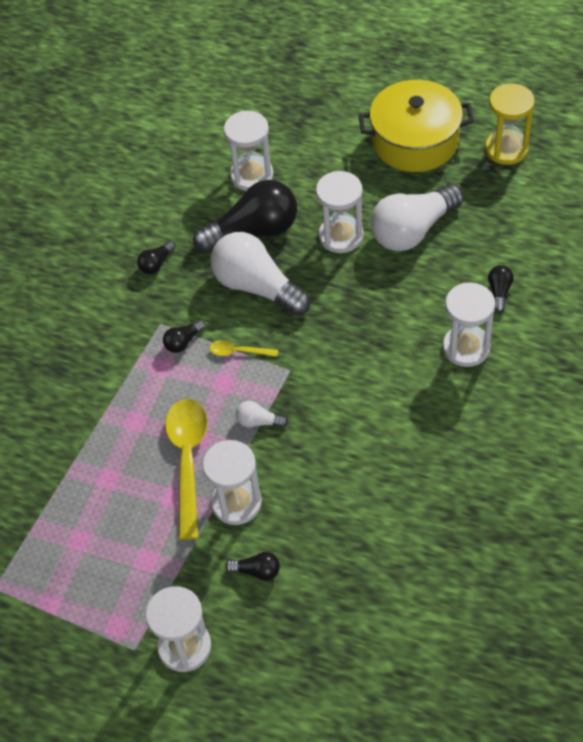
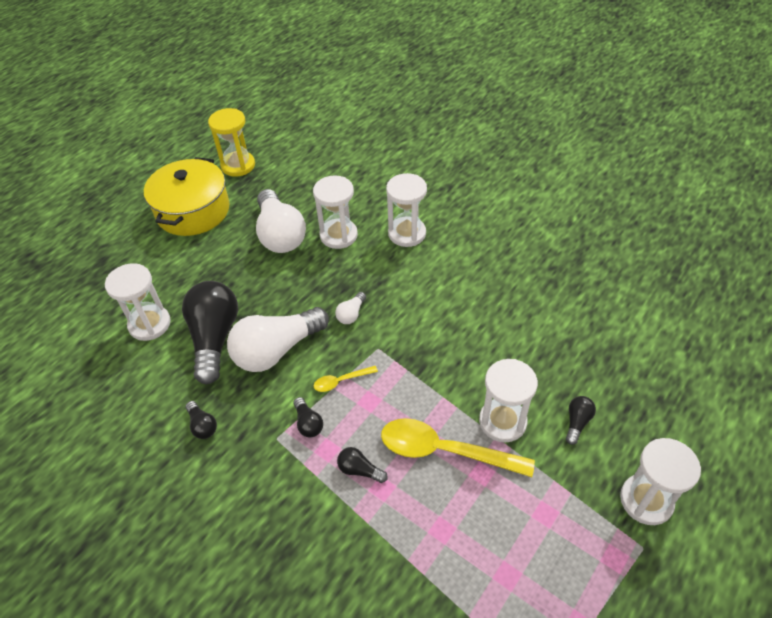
camera: 75 degrees left, 5 degrees down
(238, 352) = (341, 381): yellow spoon -> yellow spoon turned 45 degrees clockwise
(258, 422) = (423, 384): white light bulb -> white light bulb (351, 314)
(341, 236) = (257, 279): white hourglass -> white hourglass (338, 235)
(499, 292) = (365, 203): black light bulb -> black light bulb (359, 470)

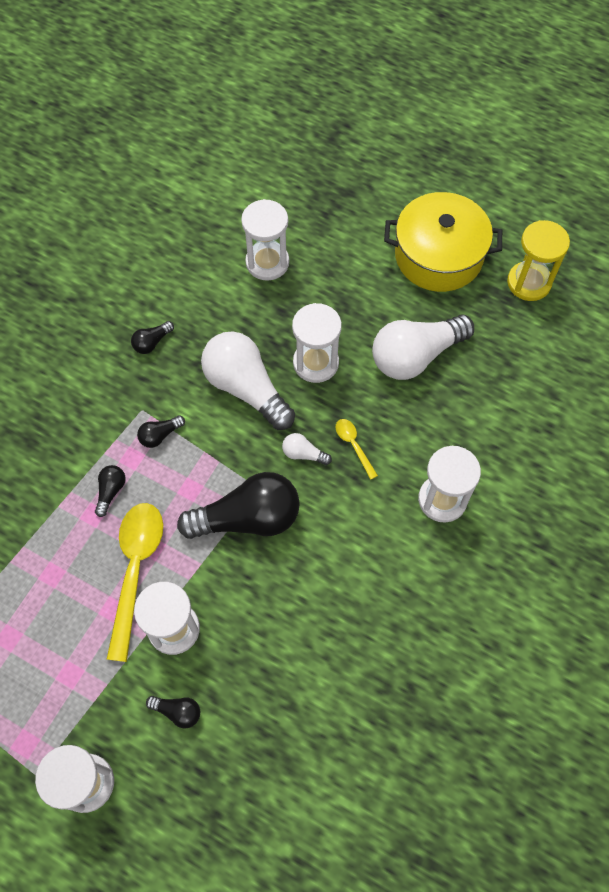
camera: 80 degrees right, 15 degrees up
(214, 338) = (255, 326): black light bulb -> black light bulb (248, 518)
(338, 235) = (425, 420): white hourglass -> white hourglass (316, 363)
(341, 381) = (212, 458): yellow spoon -> yellow spoon (353, 445)

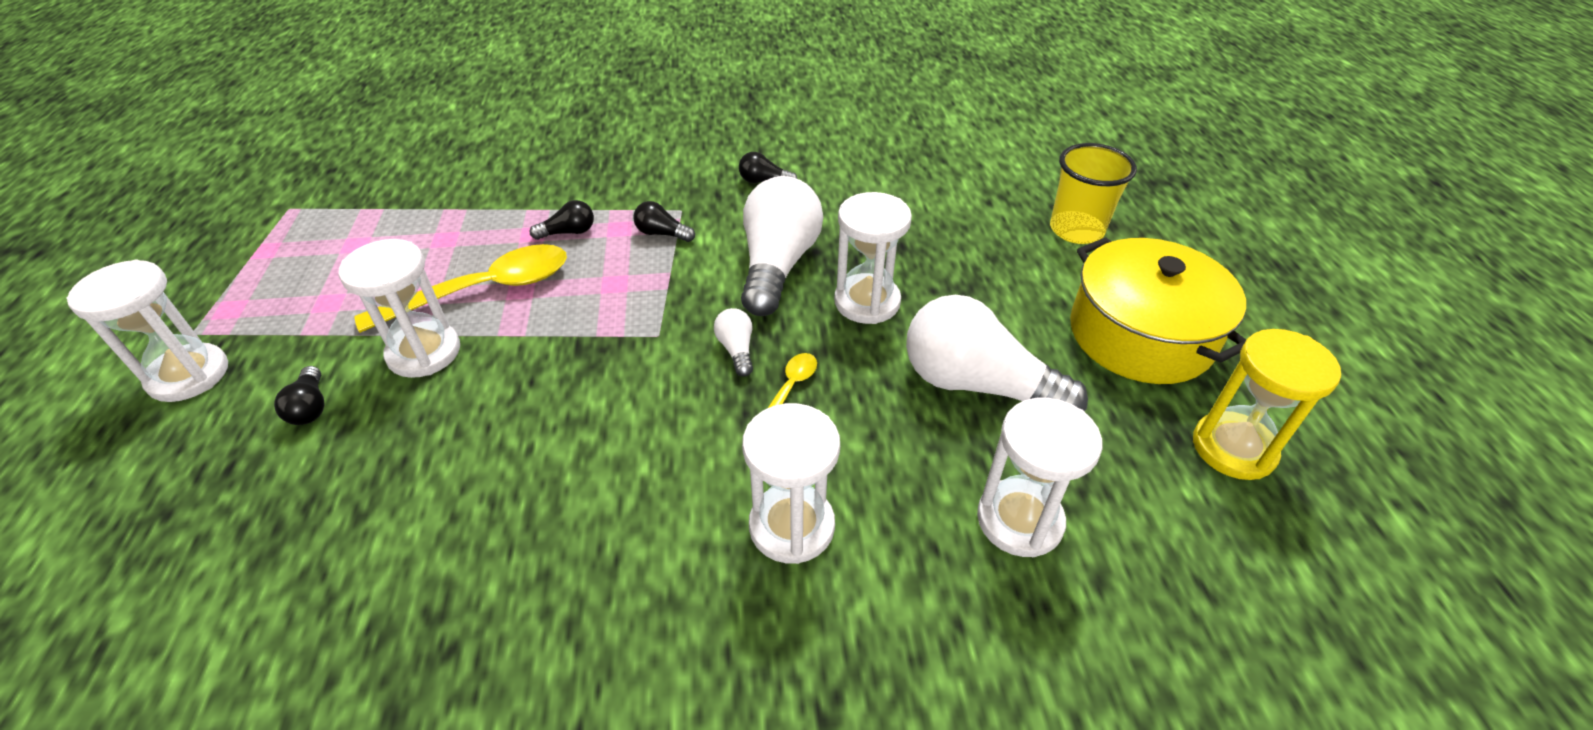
camera: 55 degrees right, 20 degrees down
(248, 518) = (611, 344): black light bulb -> none
(267, 262) = (946, 209): white hourglass -> white hourglass (1019, 520)
(340, 213) = (1076, 230): none -> yellow cup

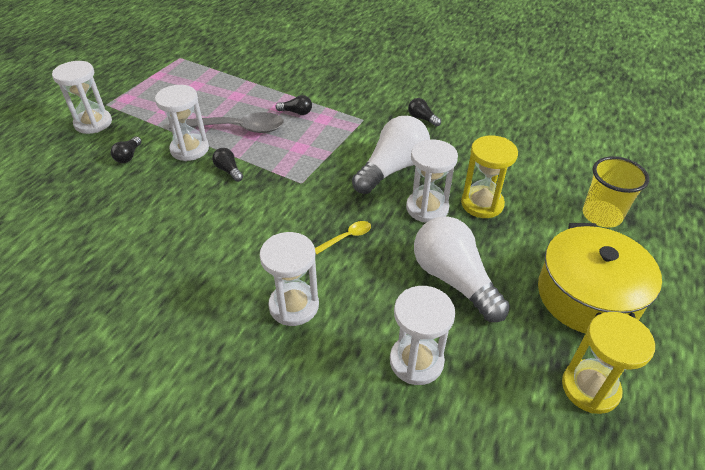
camera: 30 degrees right, 0 degrees up
(484, 290) = (236, 128): yellow spoon -> grey spoon
(662, 234) = (343, 129): black light bulb -> black light bulb (228, 170)
(736, 350) = (335, 206): white light bulb -> none
(931, 269) = (482, 204): none -> yellow hourglass

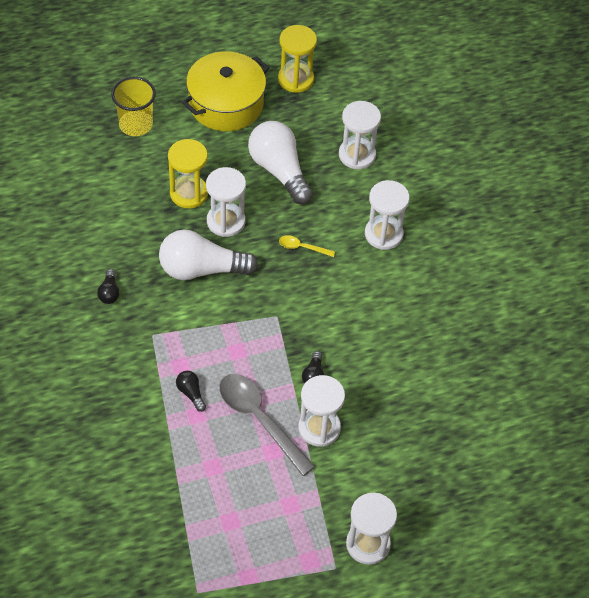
camera: 135 degrees left, 10 degrees up
(128, 156) = (372, 465): black light bulb -> none
(454, 279) = (279, 170): white light bulb -> white light bulb turned 135 degrees clockwise

